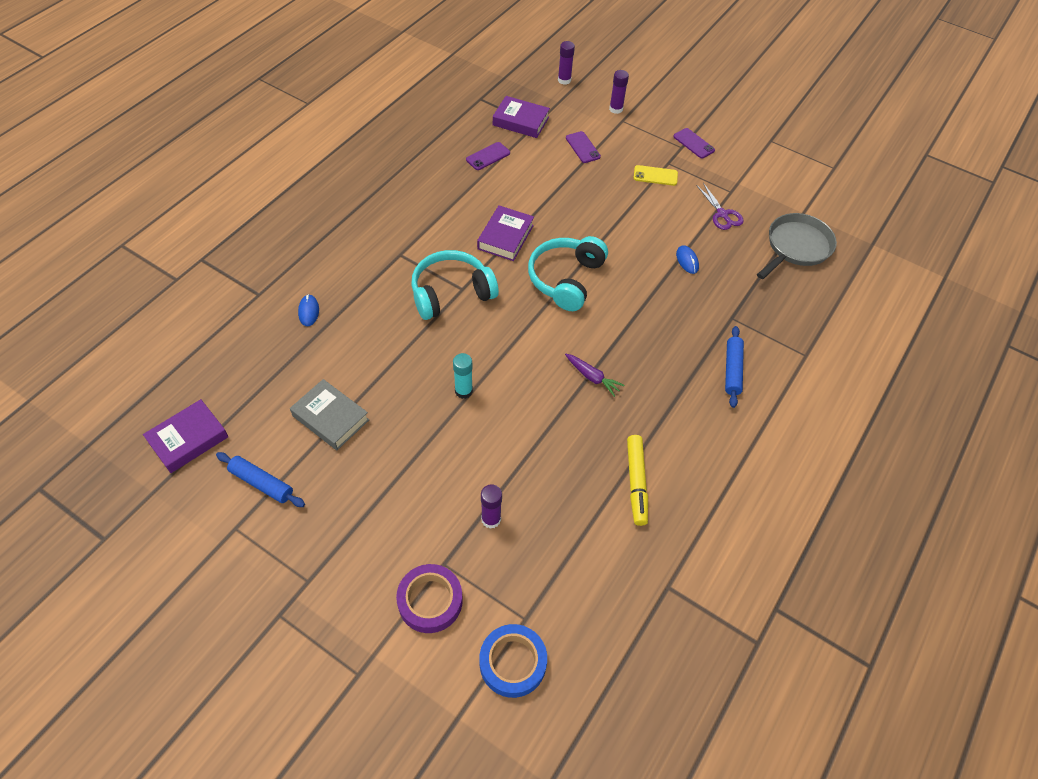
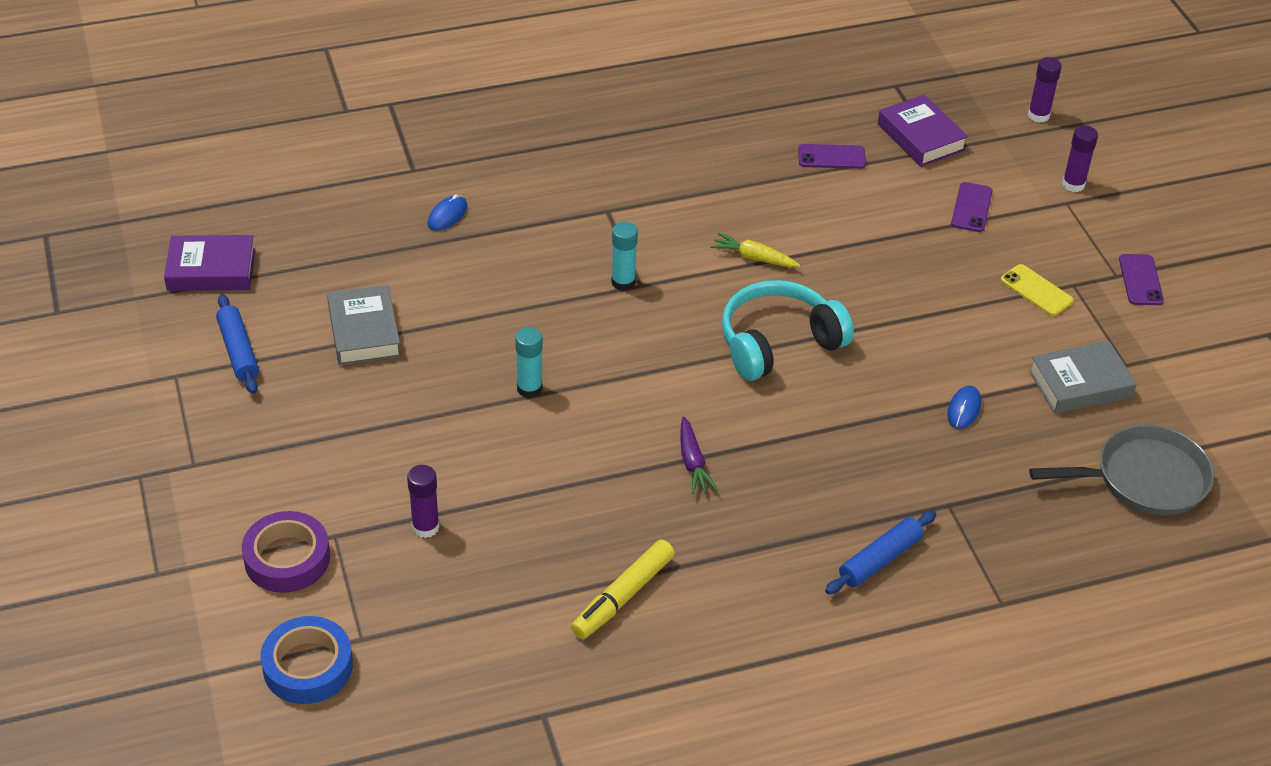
camera: 40 degrees right, 10 degrees down
(451, 293) = (623, 282): turquoise headphones -> turquoise glue stick
(505, 237) = (754, 258): purple book -> yellow carrot
(722, 214) = (1080, 384): purple scissors -> grey book

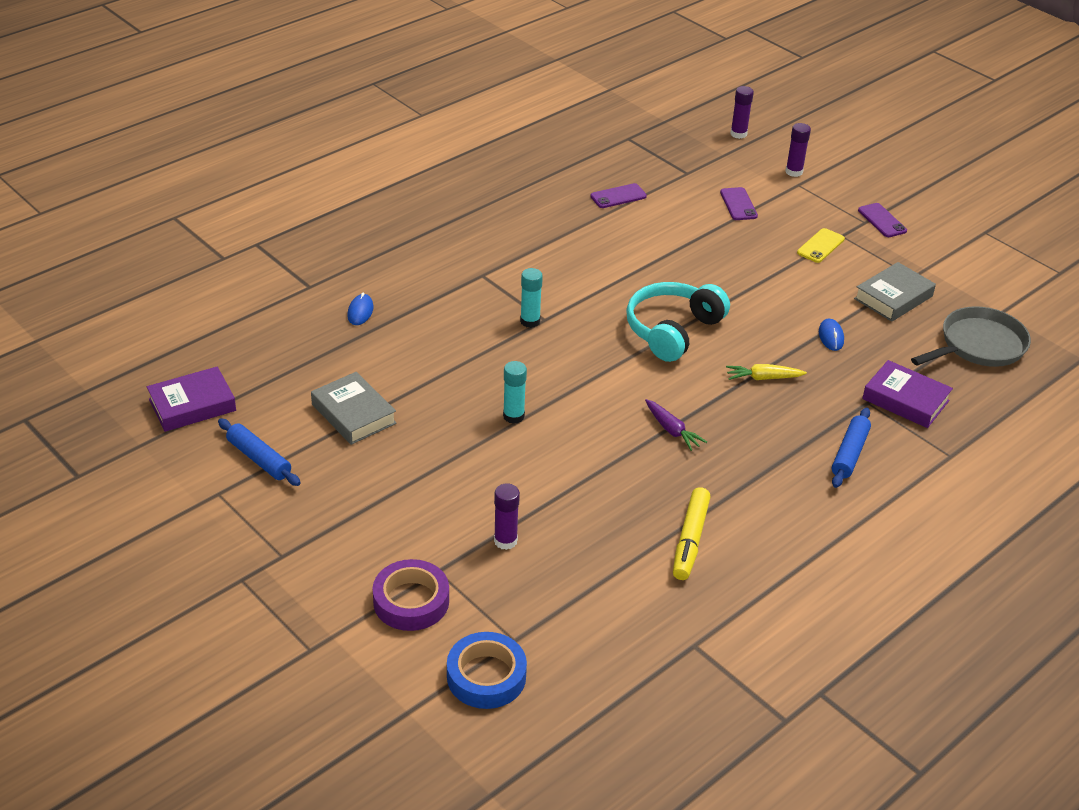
camera: 25 degrees left, 5 degrees down
(754, 258) = (613, 278): yellow carrot -> yellow carrot (763, 378)
(921, 137) = (670, 167): purple book -> purple book (905, 400)
(1036, 290) = (820, 246): yellow phone -> yellow phone turned 75 degrees counterclockwise

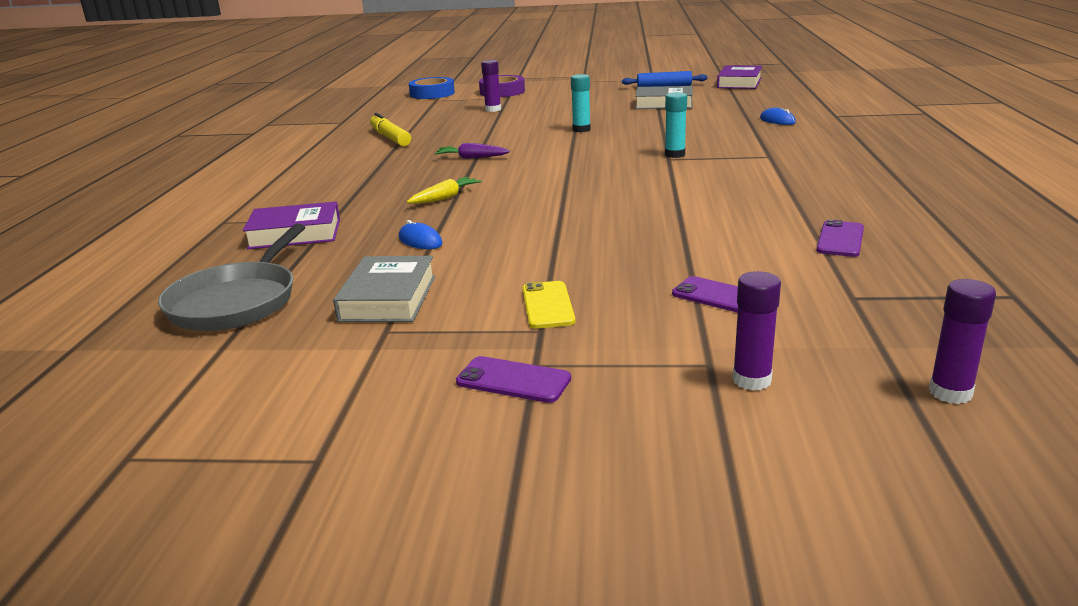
camera: 140 degrees right, 15 degrees down
(672, 330) = (567, 190): turquoise headphones -> none
(849, 454) = (319, 193): blue rolling pin -> none

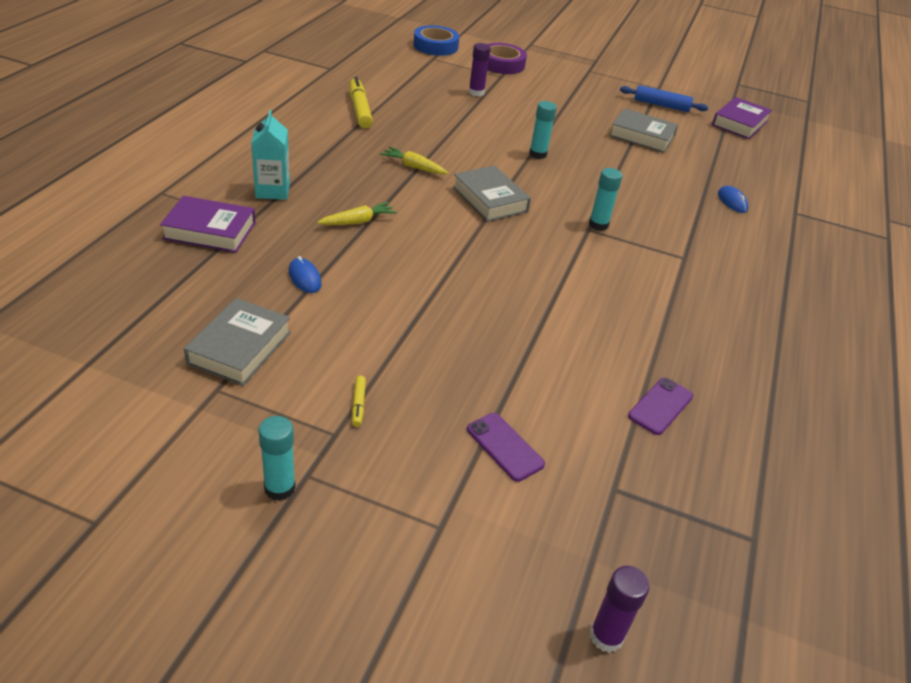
camera: 10 degrees right, 15 degrees up
(237, 301) = (124, 309): grey pan -> none
(342, 198) = (272, 190): none -> turquoise carton
(472, 158) = (414, 167): purple carrot -> yellow carrot
(513, 380) = (279, 488): purple phone -> turquoise glue stick
(547, 305) = (358, 404): yellow phone -> yellow marker
(561, 161) = (490, 199): none -> grey book
(751, 380) = (460, 559): purple glue stick -> none

